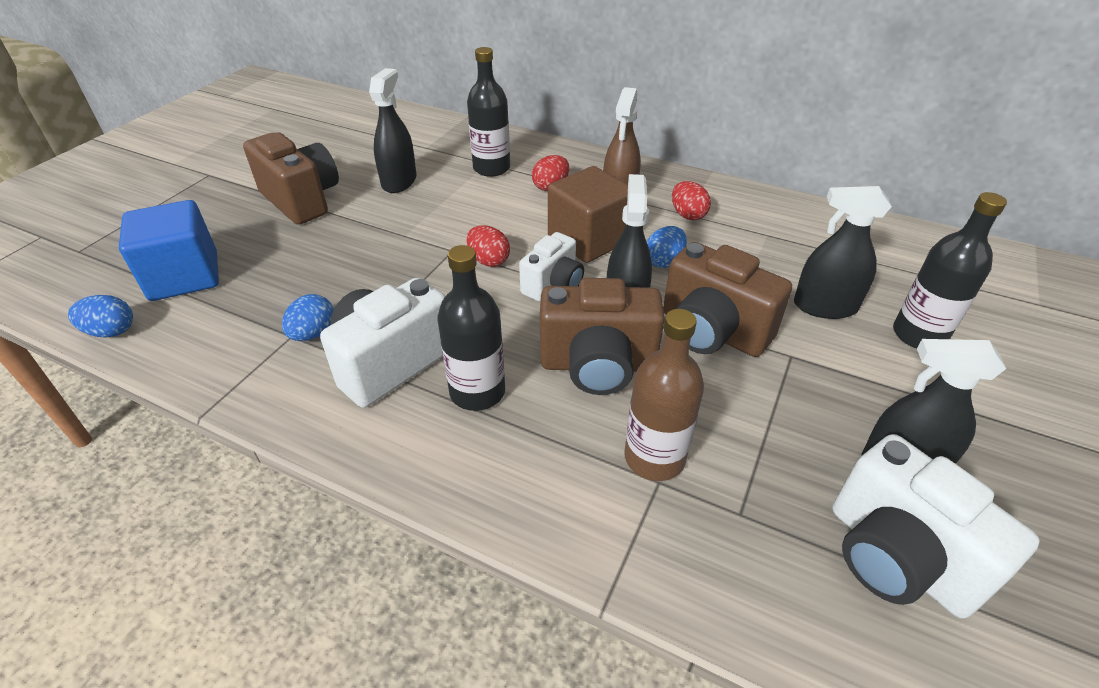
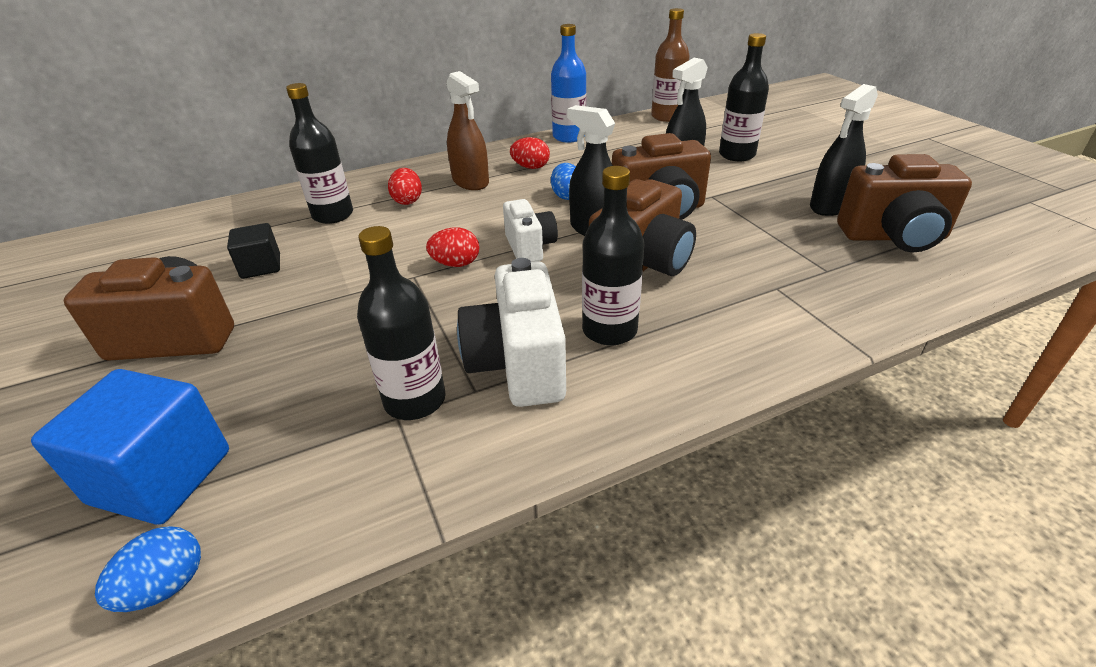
camera: 50 degrees left, 5 degrees down
(313, 334) = (415, 400): blue egg -> black bottle
(399, 181) = (261, 266): black spray bottle -> black cube
(588, 240) = (499, 212): brown cube -> none
(654, 458) = (754, 280): brown bottle -> brown bottle (666, 116)
(780, 205) = (569, 137): none -> blue bottle
(897, 557) = (894, 237): white camera -> brown camera

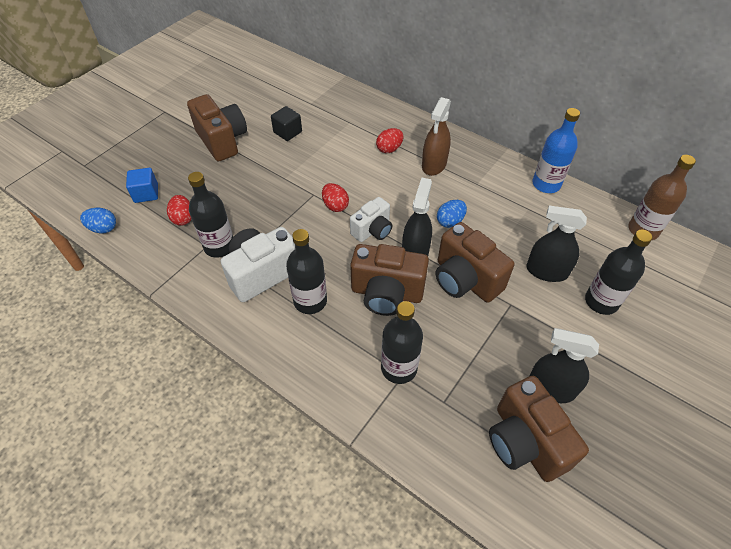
camera: 60 degrees right, 15 degrees up
(161, 477) = (146, 193): blue cube -> blue cube, size x0.58
(333, 215) = (352, 127): black bottle -> black bottle (399, 368)
(531, 167) = (478, 185): red egg -> red egg (183, 218)

